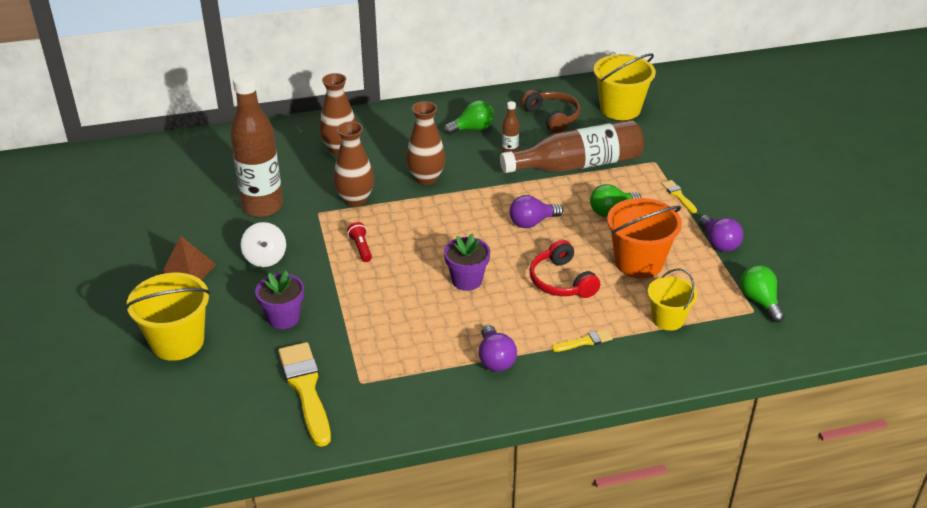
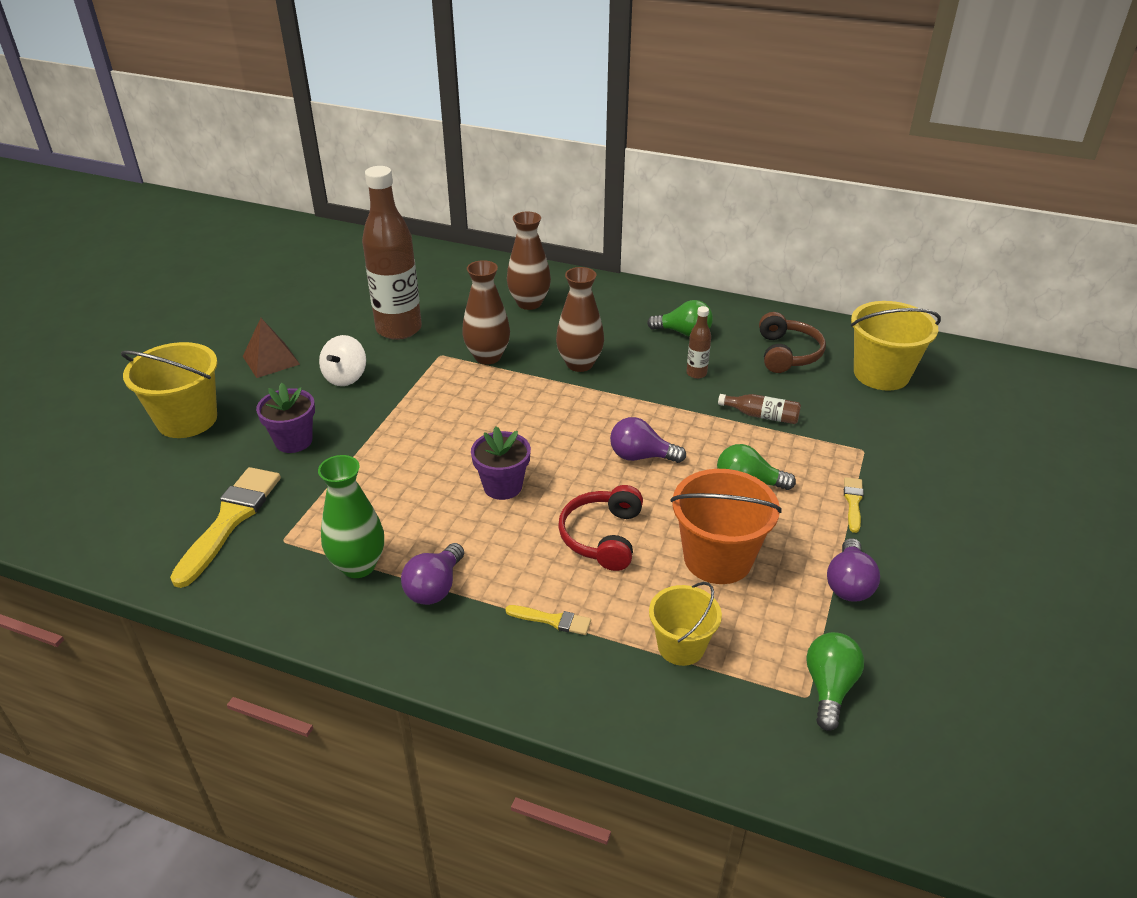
camera: 35 degrees right, 0 degrees up
(361, 248) = (439, 405): red flashlight -> none
(431, 371) = (358, 565): none -> green vase
(577, 165) = (762, 416): brown bottle -> brown bottle, size x0.42

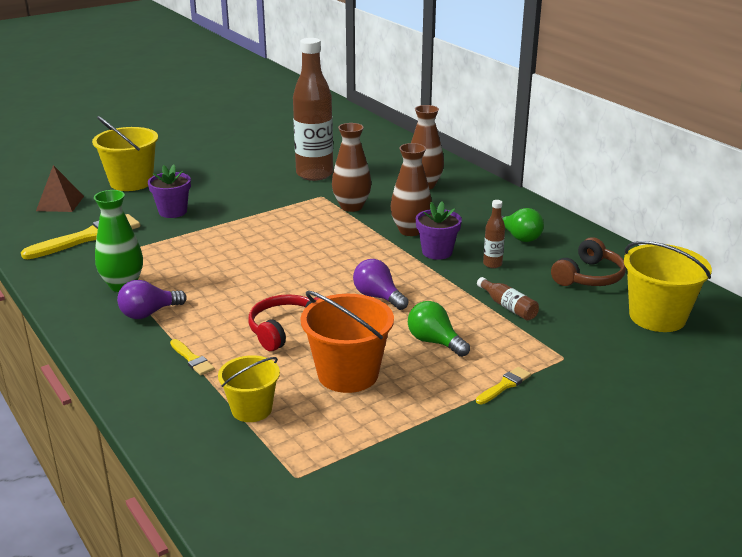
camera: 35 degrees right, 10 degrees down
(271, 360) = (215, 167): brown pyramid -> brown pyramid (60, 203)
(345, 377) = (246, 189): white spinning top -> none
(502, 486) = (261, 279): purple flower pot -> purple flower pot (437, 252)
(829, 688) = (319, 480): green light bulb -> none
(848, 584) = (425, 430): purple light bulb -> none

